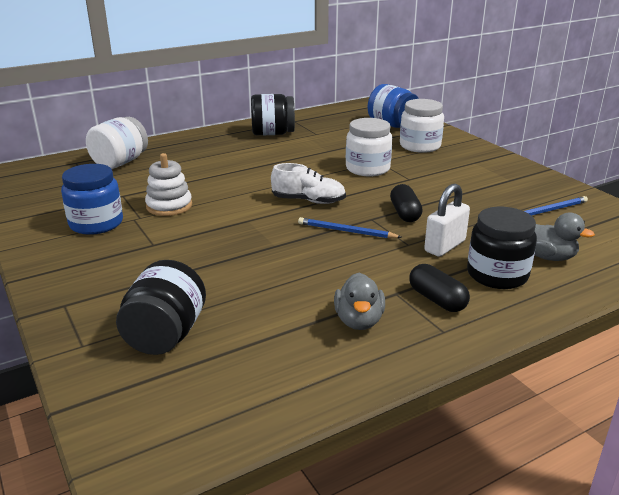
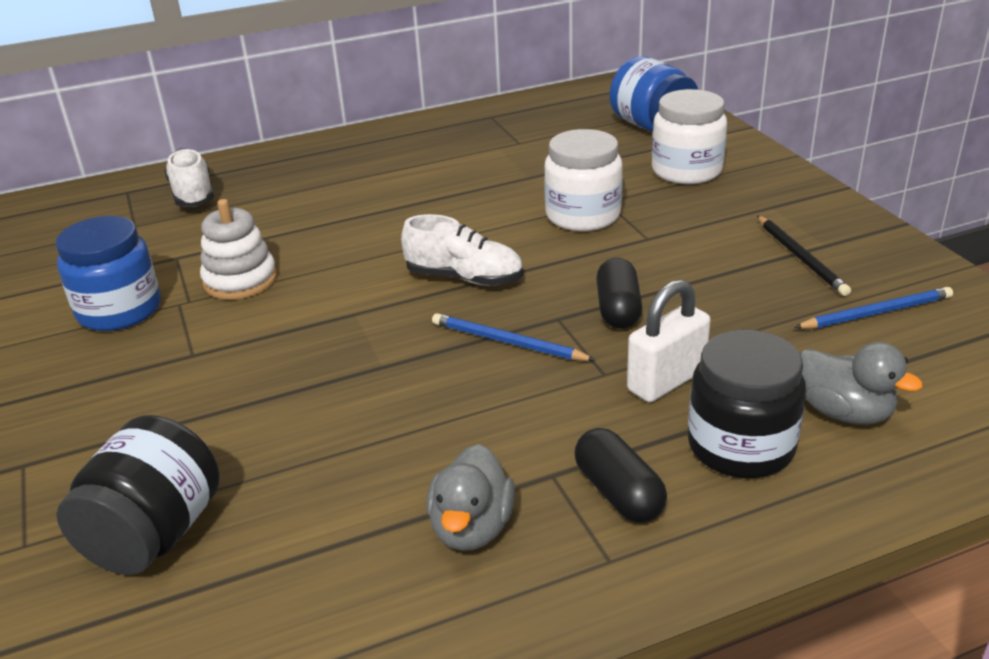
camera: 10 degrees right, 5 degrees up
(120, 162) = (192, 193): white jar -> white shoe
(272, 133) = (448, 141): black jar -> none
(499, 186) = (800, 257): none -> black pencil

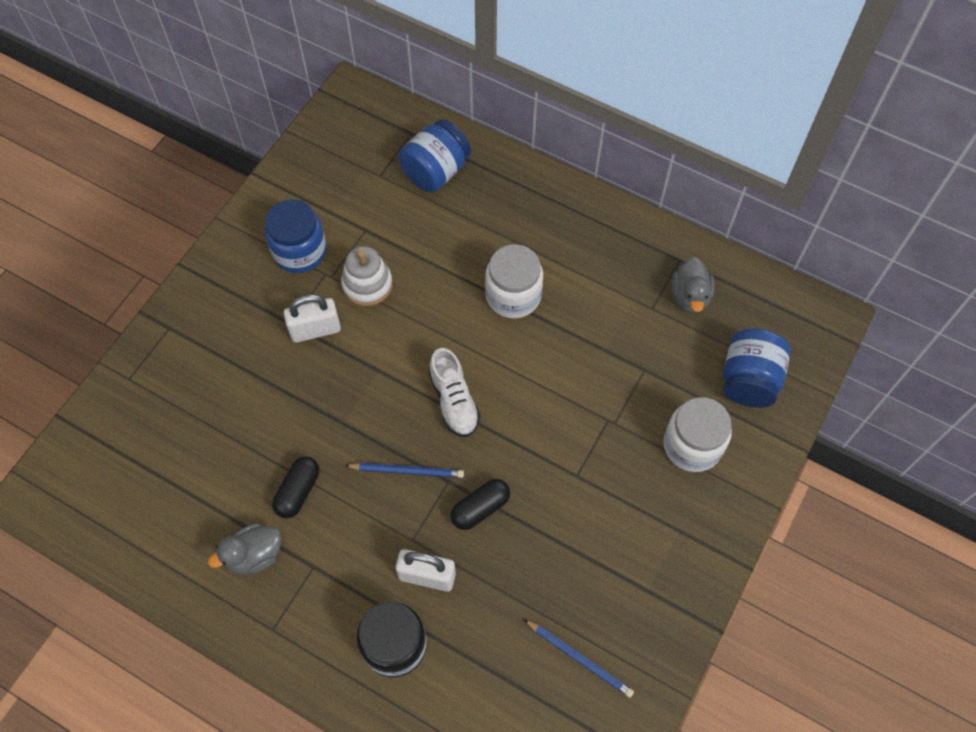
camera: 50 degrees right, 30 degrees up
(155, 534) = (166, 425): black jar -> none
(192, 193) = (436, 171): white shoe -> blue jar
(233, 338) = (315, 330): none -> white padlock
(508, 342) = (406, 471): blue pencil -> blue pencil turned 105 degrees clockwise
(583, 215) = (577, 418): white jar -> white jar (513, 295)
(618, 493) = (320, 606): black capsule -> black capsule (298, 491)
(800, 257) = (618, 582): black pencil -> none
(844, 412) = (460, 684): grey duck -> grey duck (690, 296)

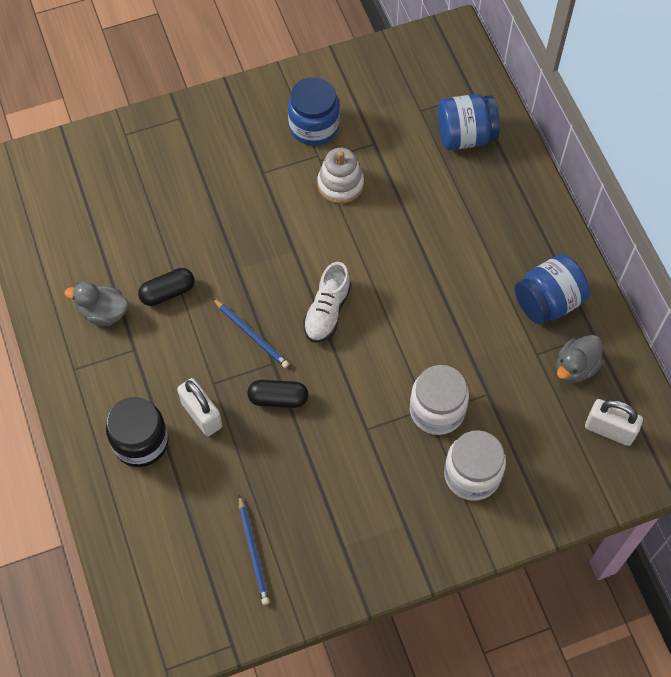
camera: 40 degrees right, 0 degrees up
(315, 330) = (276, 190): white padlock -> white padlock (609, 430)
(513, 295) = (439, 268): white jar -> white jar (437, 410)
(749, 380) = (562, 462): blue jar -> blue jar (548, 302)

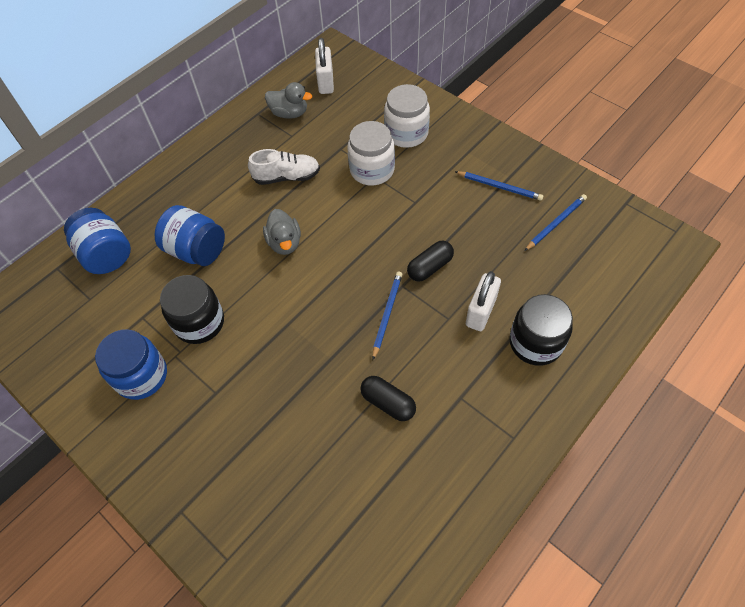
camera: 115 degrees left, 5 degrees down
(104, 313) = (442, 447): grey duck -> grey duck (285, 243)
(278, 398) = (430, 267): black capsule -> black capsule turned 75 degrees clockwise
(327, 311) = (332, 272): white shoe -> white shoe (287, 177)
(335, 526) = (499, 187): none -> blue pencil
(340, 184) = (199, 322): white stacking toy -> black jar
(548, 302) = (244, 145): blue jar -> blue jar (196, 250)

